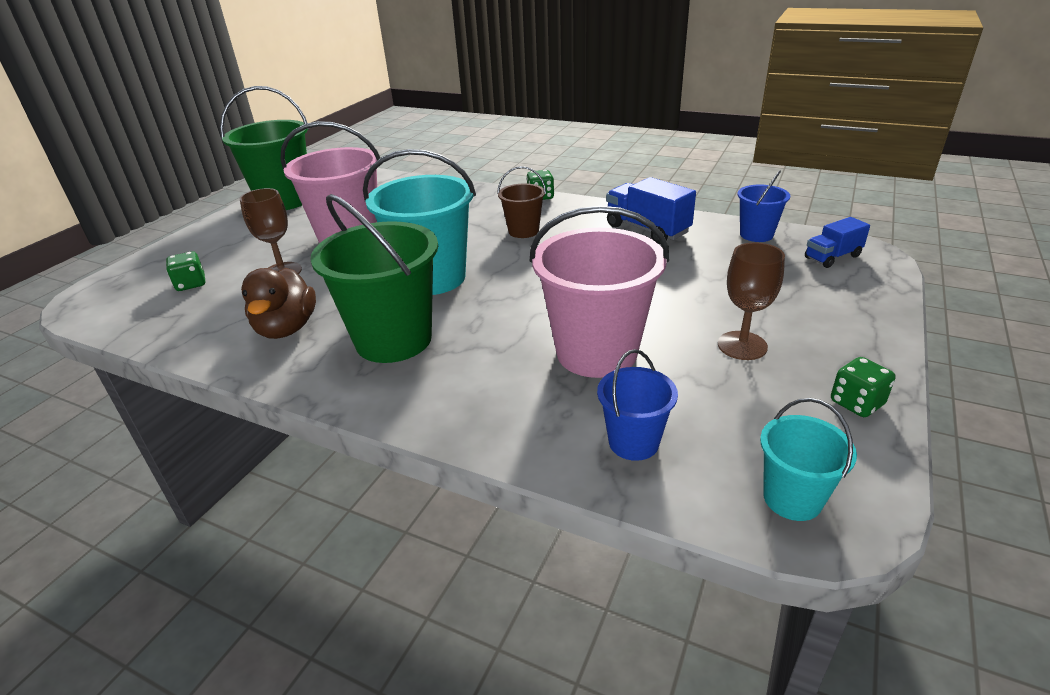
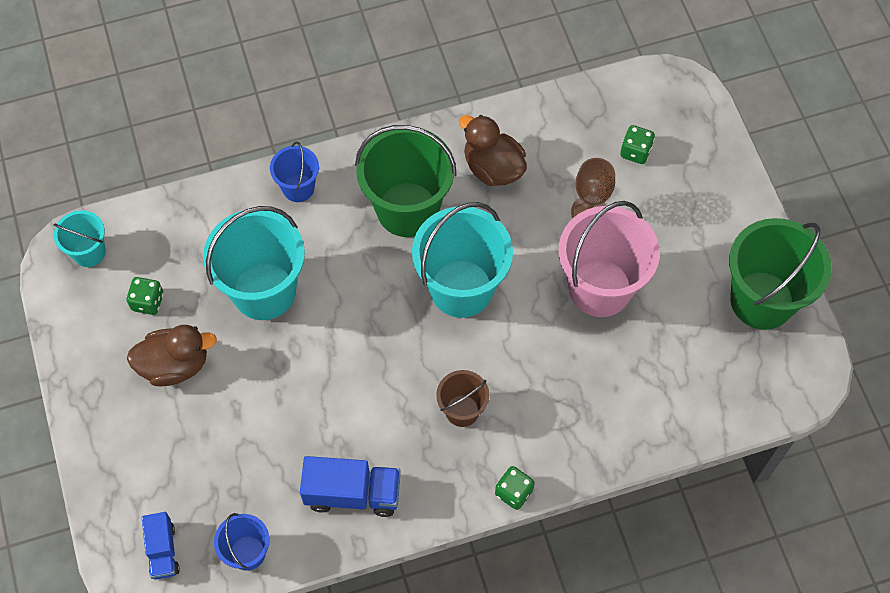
camera: 135 degrees right, 30 degrees up
(596, 352) = (264, 291): pink bucket -> turquoise bucket
(633, 442) = (188, 234): blue bucket -> blue bucket (298, 188)
(742, 345) = (175, 365): brown goblet -> brown duck
(832, 257) = (163, 551): blue truck -> blue truck turned 150 degrees clockwise
(856, 403) = (81, 352): green dice -> green dice (148, 302)

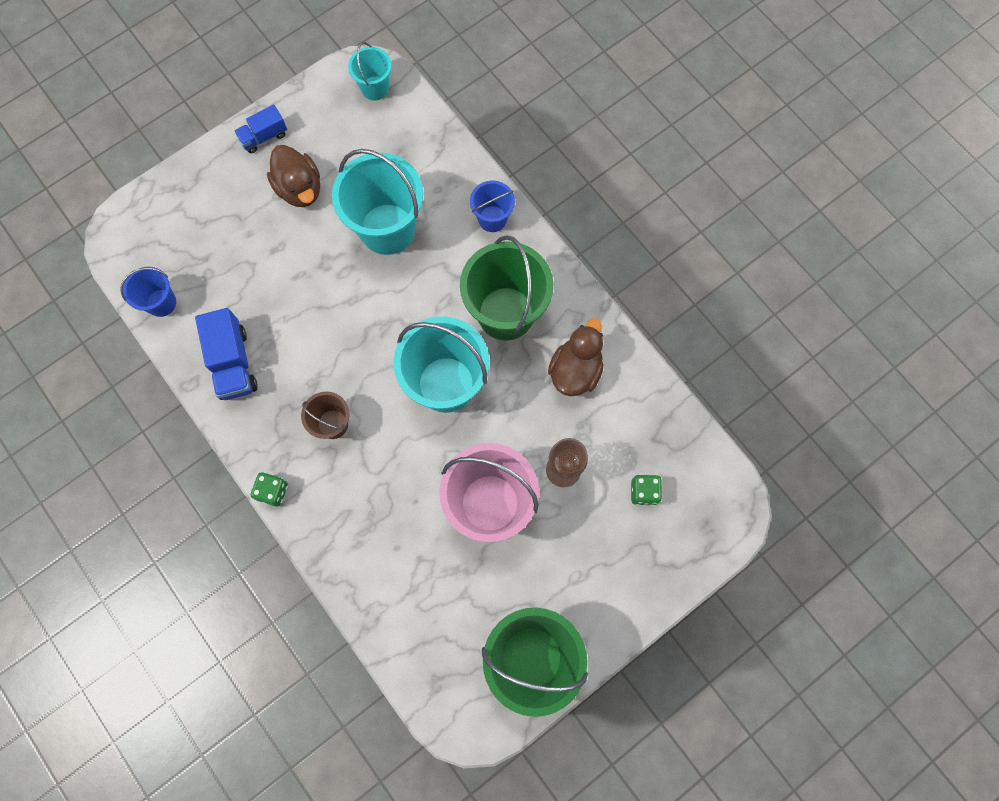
camera: 70 degrees right, 10 degrees up
(148, 302) = (347, 147): green dice -> none
(163, 551) = (145, 241): blue truck -> blue truck (264, 136)

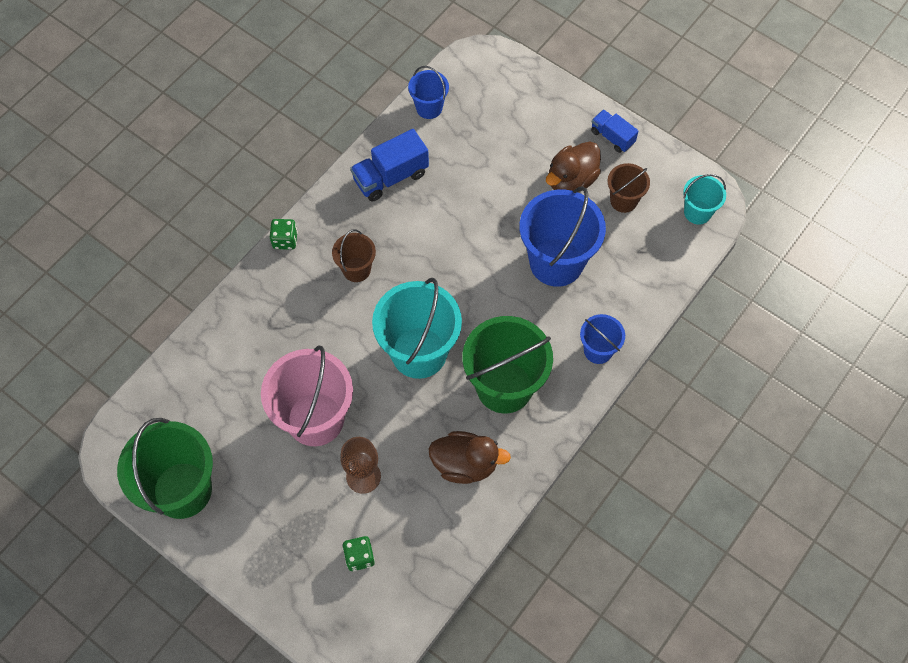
camera: 75 degrees right, 10 degrees down
(339, 148) = (623, 200): none -> brown bucket
(387, 229) = (556, 262): turquoise bucket -> blue bucket

